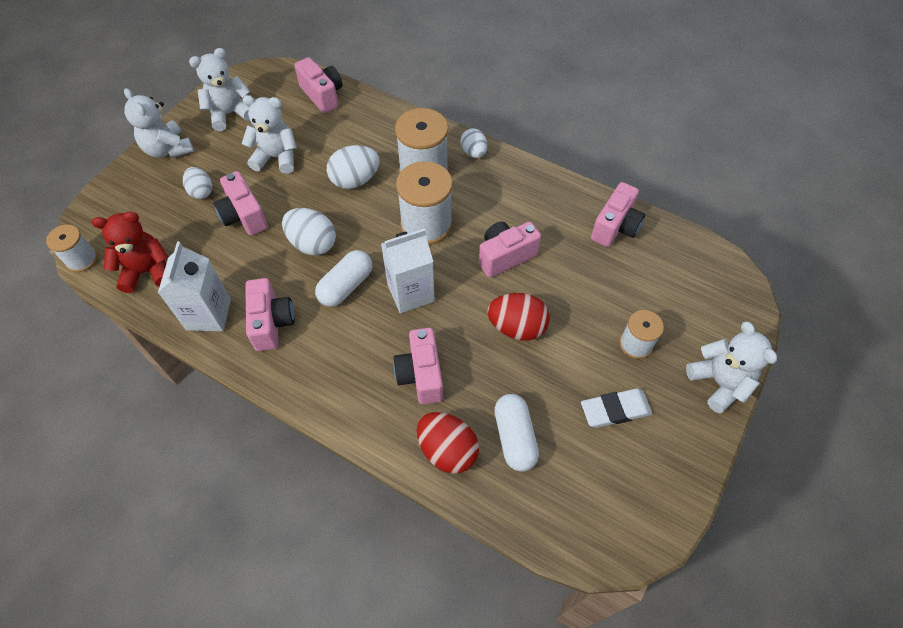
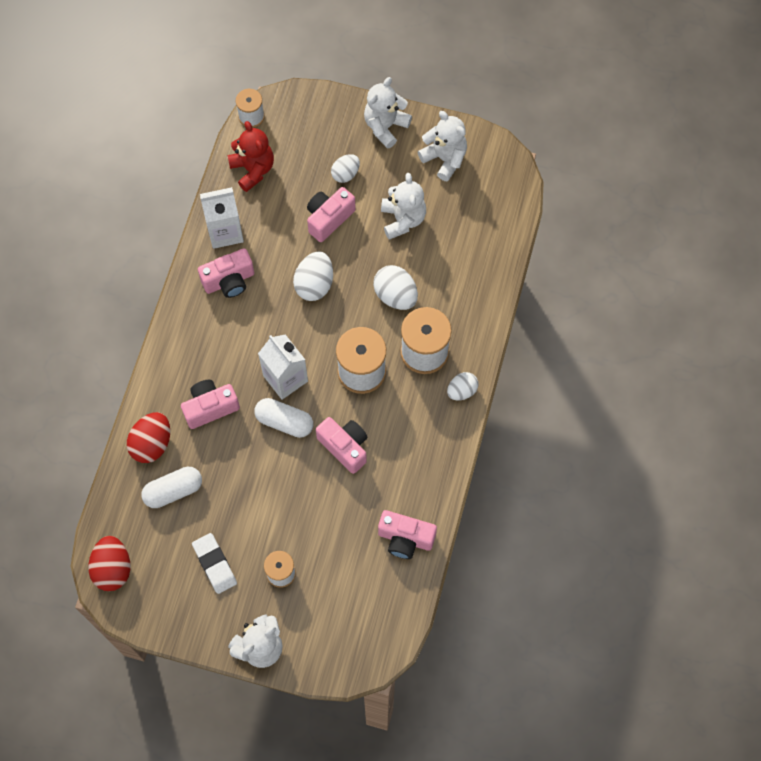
camera: 75 degrees right, 10 degrees up
(323, 95) = (495, 231): pink camera -> none
(346, 286) = (278, 325): white capsule -> white capsule (284, 422)
(517, 327) = (273, 472): red egg -> red egg (113, 568)

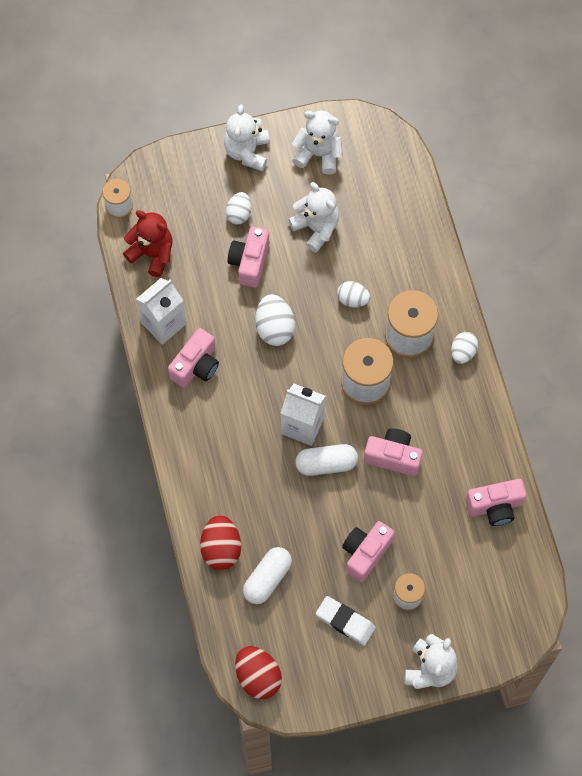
camera: 30 degrees left, 0 degrees up
(210, 407) = (252, 487): pink camera -> pink camera (365, 553)
(395, 295) = (352, 299): white egg -> white egg, size x0.65

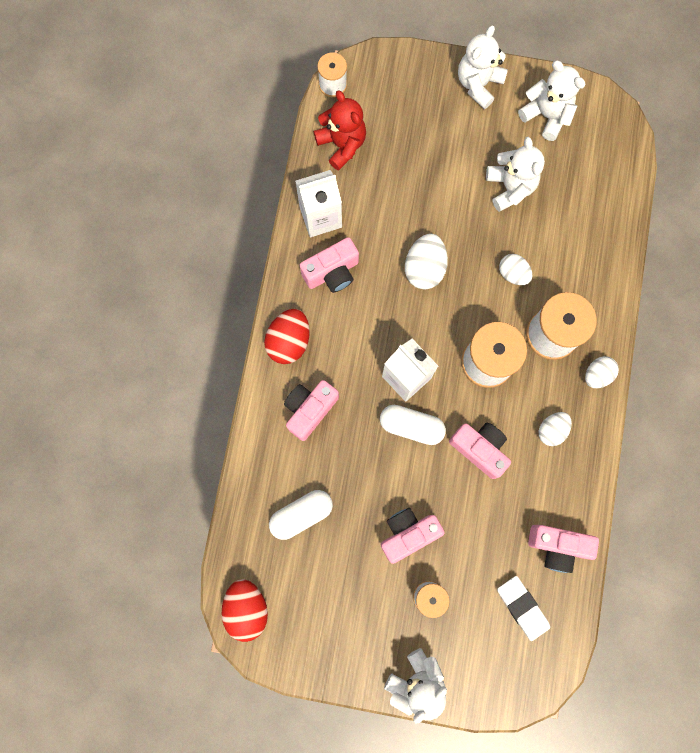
camera: 25 degrees right, 10 degrees up
(221, 548) = (271, 463): red egg -> red egg (289, 341)
(239, 214) = (442, 141): white egg -> white egg (551, 430)
(249, 262) = (430, 193): pink camera -> pink camera (309, 410)
(345, 621) = (356, 593): white eraser -> white eraser (522, 607)

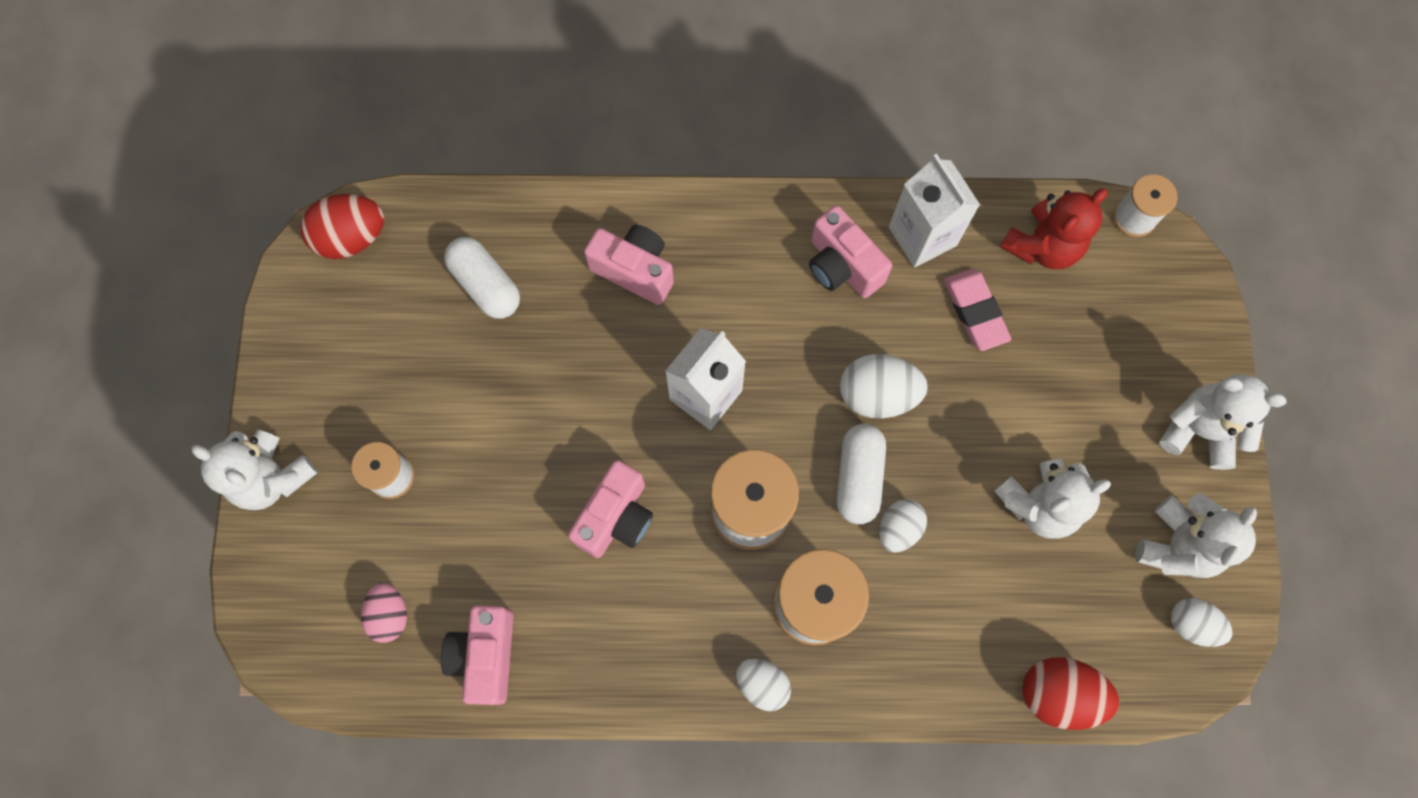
camera: 80 degrees right, 5 degrees down
(289, 341) = (728, 226): red egg -> red egg (1058, 694)
(379, 196) = (975, 311): none -> pink eraser
(408, 533) = (478, 433): pink camera -> none
(411, 426) = (634, 413): white capsule -> white capsule (858, 477)
(522, 607) = (390, 615): white eraser -> pink egg
(551, 430) = (662, 623): white egg -> white egg (1191, 624)

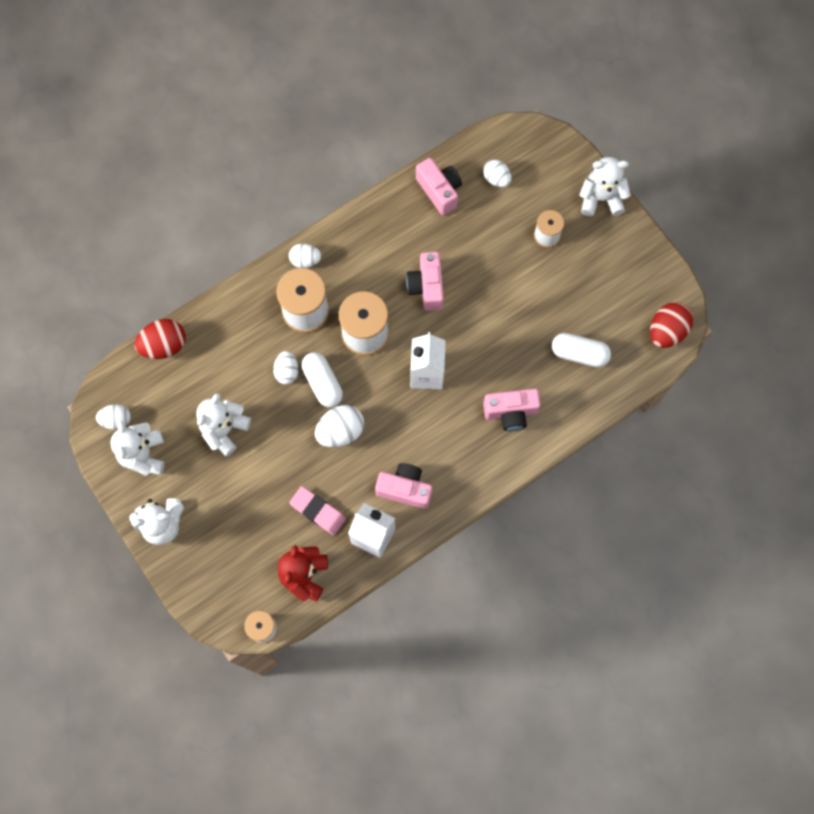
camera: 145 degrees right, 0 degrees up
(390, 615) = (496, 179): pink egg -> white egg

